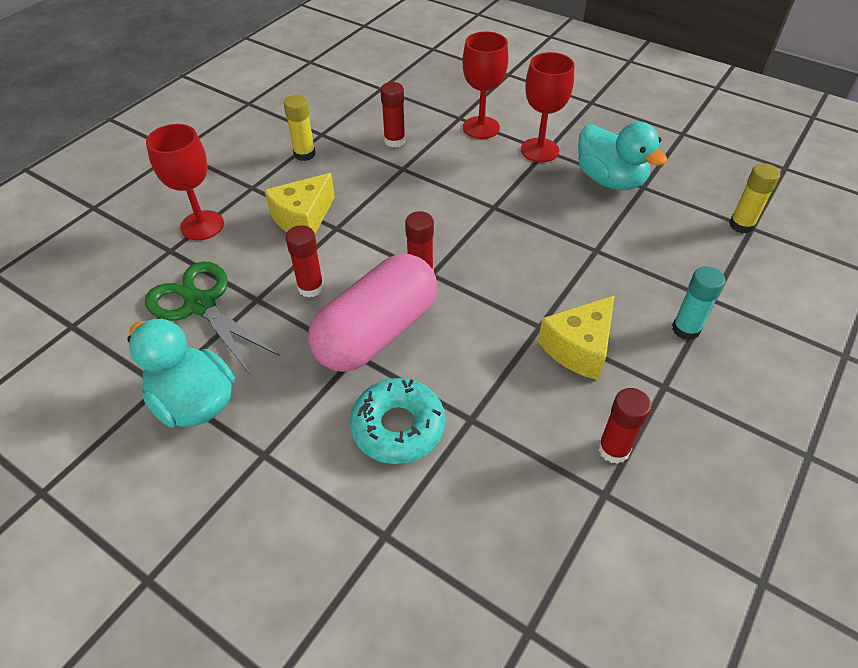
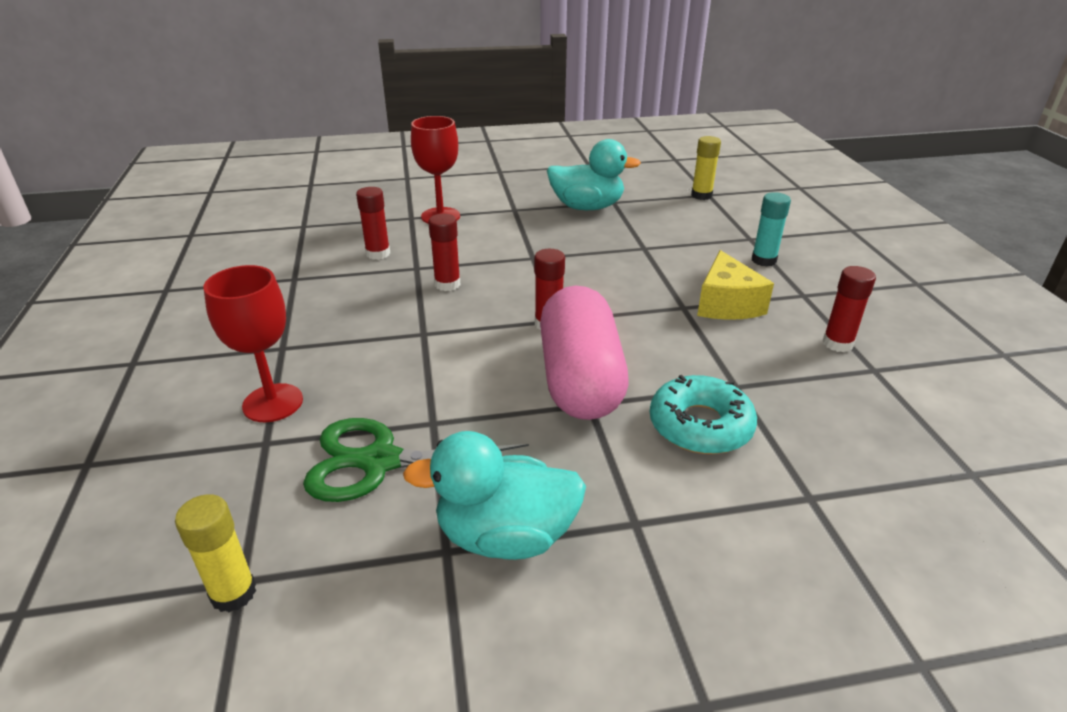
camera: 45 degrees left, 15 degrees down
(303, 218) = (379, 342): yellow cheese -> none
(304, 154) = (301, 299): yellow glue stick -> yellow glue stick (233, 593)
(311, 287) = (471, 384): red glue stick -> red glue stick (447, 284)
(539, 150) = (509, 211): red goblet -> none

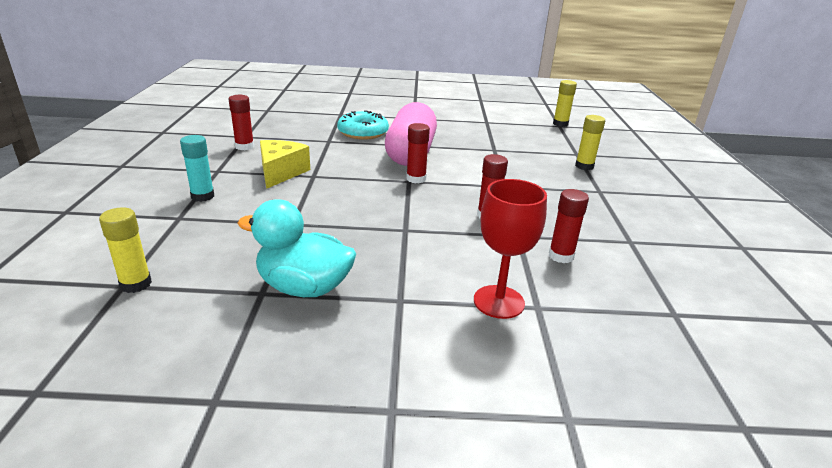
camera: 170 degrees left, 5 degrees down
(273, 403) = (584, 166): red goblet -> yellow glue stick
(380, 461) = (517, 142): green scissors -> none
(505, 536) = (464, 121): turquoise duck -> none

